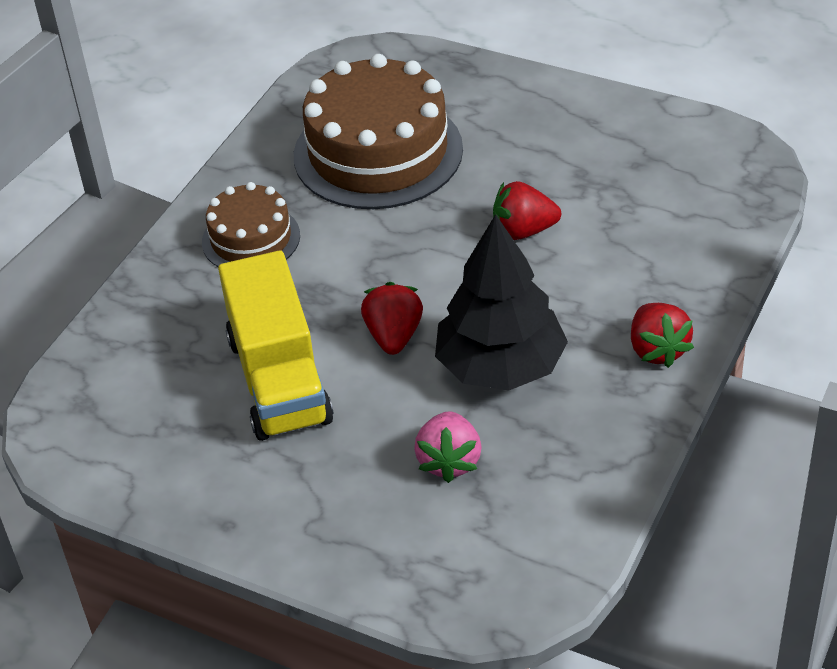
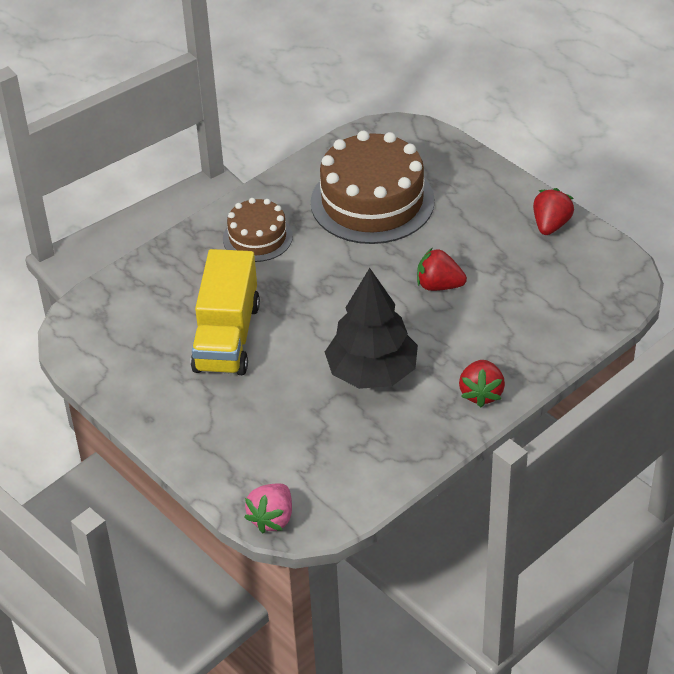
camera: 20 degrees right, 0 degrees up
(394, 336) = (314, 331): red strawberry -> red strawberry (551, 225)
(449, 461) = (305, 423): pink strawberry -> pink strawberry (272, 518)

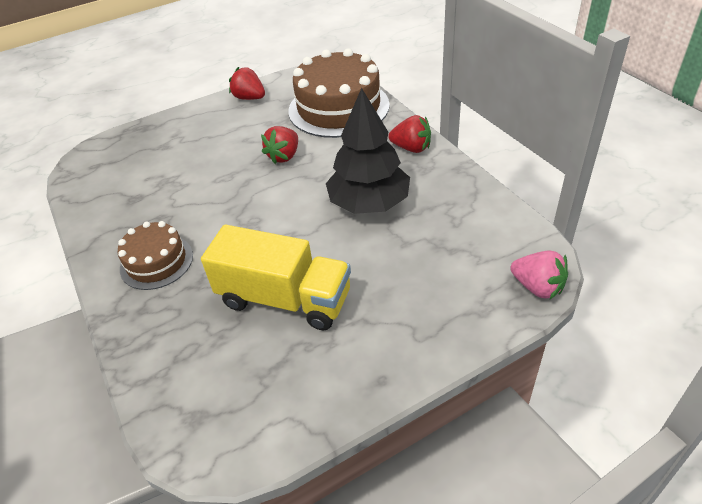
camera: 75 degrees left, 0 degrees up
(372, 201) = (161, 182): brown cake -> brown cake (338, 108)

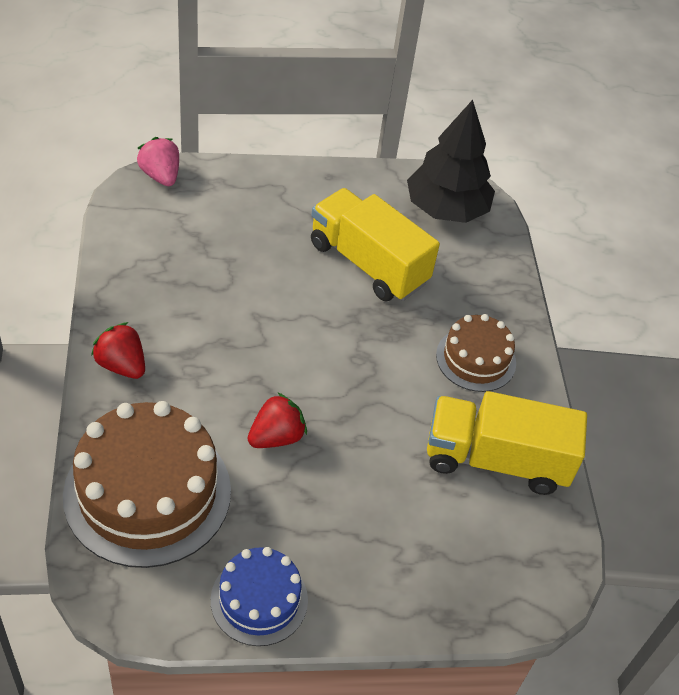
camera: 165 degrees left, 5 degrees up
(127, 204) = (496, 460): none -> yellow truck
(249, 98) = (259, 600): red strawberry -> blue cake
(369, 203) = (228, 317): black tree -> black tree (446, 209)

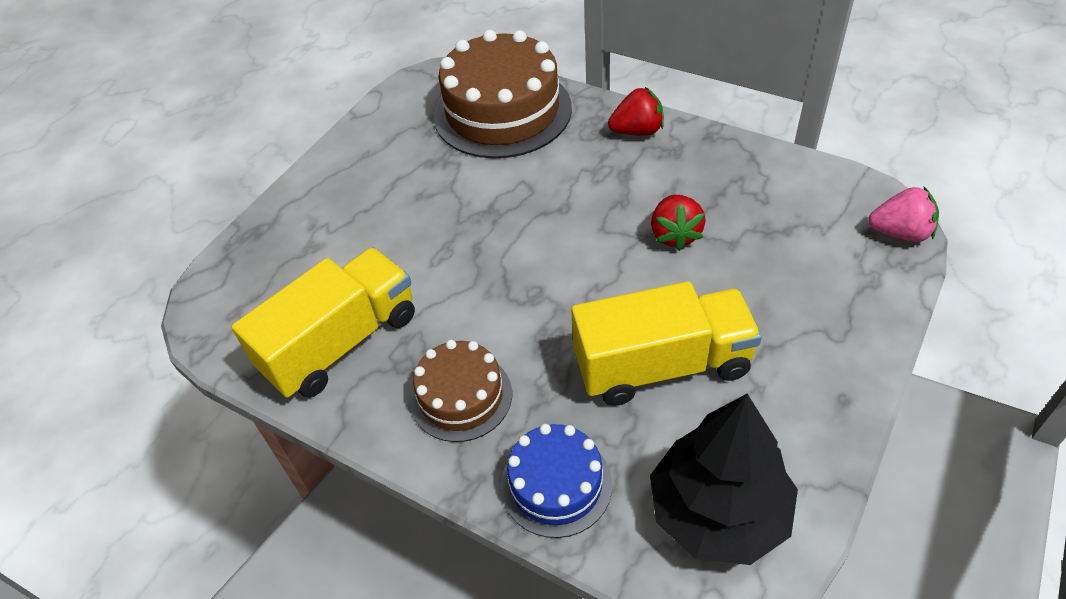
camera: 135 degrees right, 0 degrees up
(259, 600) = (369, 138): blue cake -> blue cake (556, 484)
(276, 437) = (493, 198): red strawberry -> red strawberry (675, 234)

